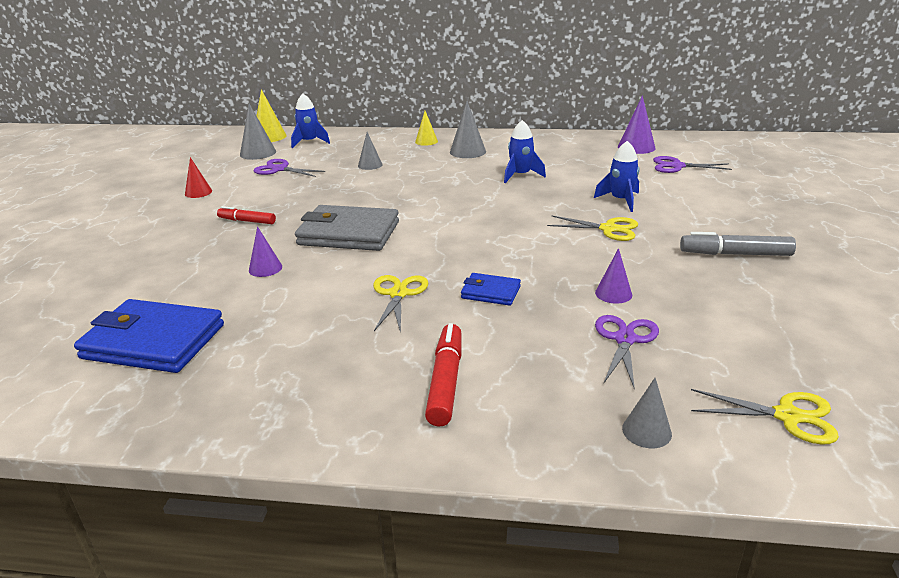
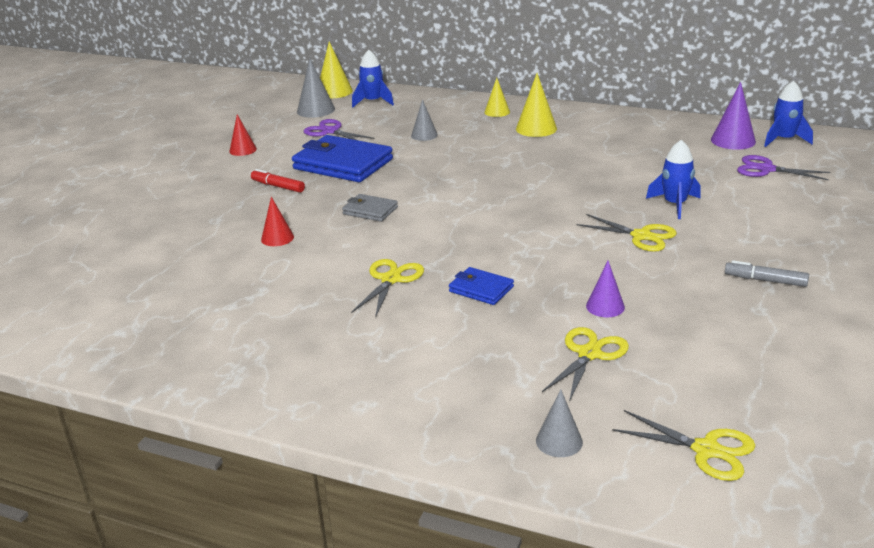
camera: 15 degrees right, 0 degrees up
(153, 342) = (156, 296): blue wallet -> blue wallet (343, 164)
(265, 268) = (277, 238): purple cone -> red cone
(349, 233) = (370, 211): grey wallet -> grey wallet, size x0.50
(445, 381) = (396, 369): red marker -> none
(467, 151) = (536, 128): grey cone -> yellow cone
(520, 175) = (579, 163): blue rocket -> blue rocket (784, 140)
(625, 339) = (589, 354): purple scissors -> yellow scissors
(735, 254) = (765, 280): grey marker -> grey marker, size x0.66

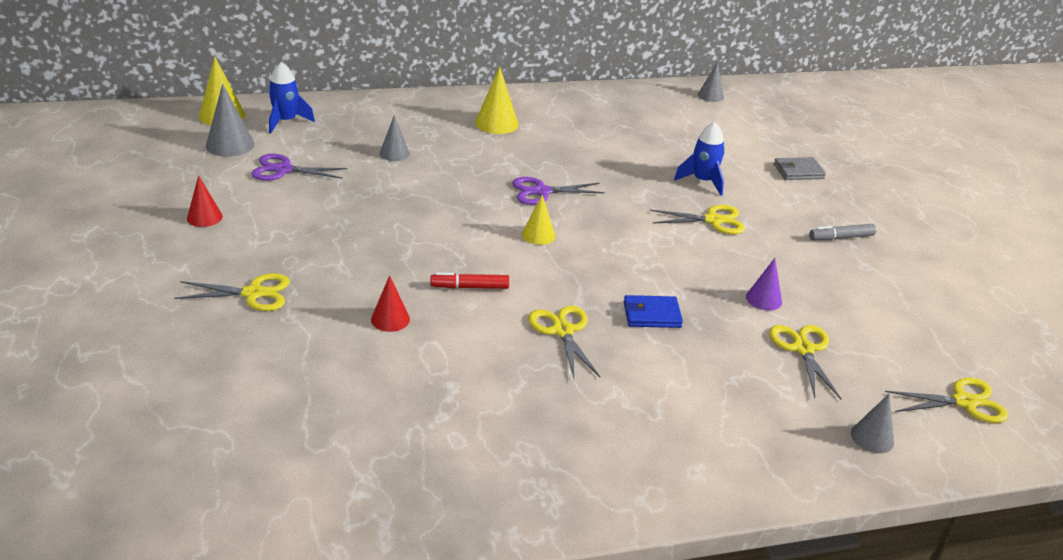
camera: 40 degrees left, 5 degrees up
(213, 200) = (253, 293): none -> yellow scissors
(278, 186) = (310, 255): red marker -> red marker (469, 287)
(343, 164) = (349, 209): blue wallet -> none
(370, 211) = (448, 258): grey wallet -> grey wallet (798, 171)
(497, 112) = (436, 110): yellow cone -> yellow cone (538, 235)
(733, 140) = (674, 104): purple cone -> none
(766, 169) = (729, 129): purple scissors -> purple scissors (541, 192)
(784, 140) = (710, 96): blue rocket -> grey cone

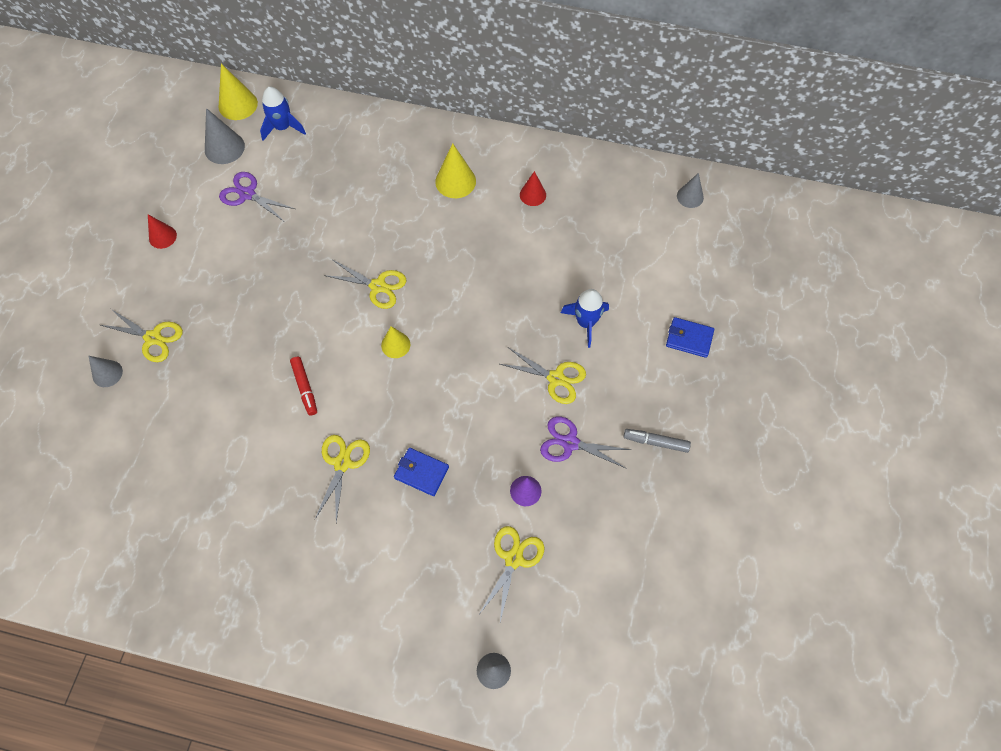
camera: 30 degrees right, 30 degrees up
(390, 319) = (229, 402): red cone -> red cone (532, 195)
(394, 153) = (344, 199): grey cone -> grey cone (107, 373)
(469, 287) = (305, 388): red marker -> red marker turned 135 degrees counterclockwise
(541, 192) = (434, 290): purple scissors -> purple scissors (570, 443)
(798, 171) = (689, 339): grey wallet -> blue wallet
(964, 402) = (599, 670): yellow scissors -> yellow scissors (378, 286)

